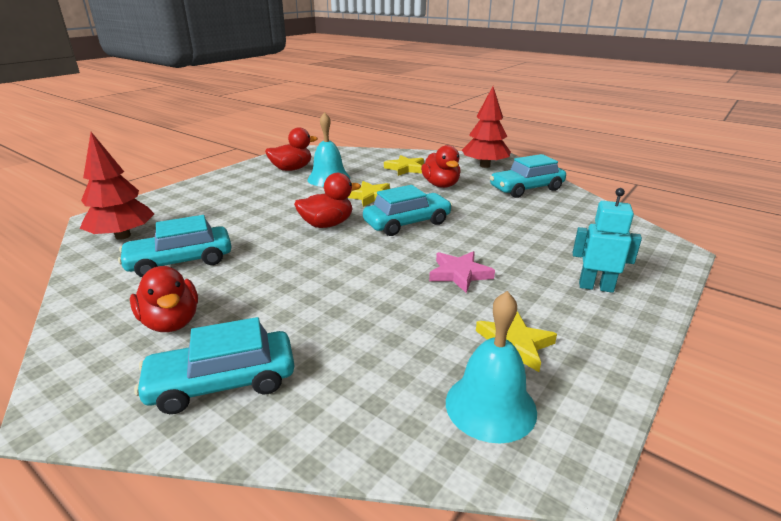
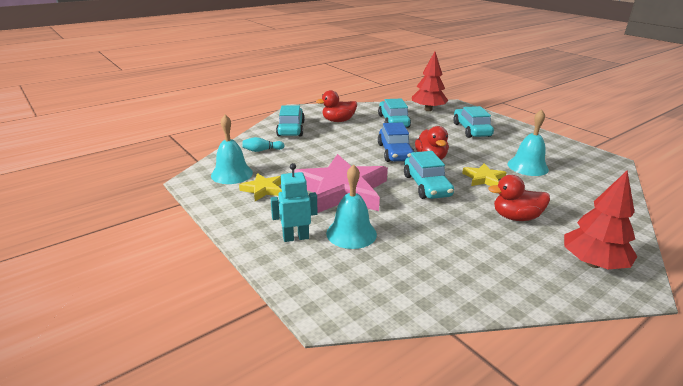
camera: 105 degrees right, 0 degrees up
(292, 169) = (550, 154): red duck -> none
(317, 249) = (395, 152): none -> blue car
(360, 396) = (262, 150): none -> turquoise bowling pin
(405, 168) = (566, 206): yellow star -> none
(459, 274) = (342, 190): pink star -> pink star, size x2.19
(526, 189) = (507, 271): turquoise car -> turquoise car (471, 130)
(548, 254) = (351, 233): none -> turquoise bell
(596, 287) = (295, 237): turquoise robot -> turquoise robot turned 135 degrees counterclockwise

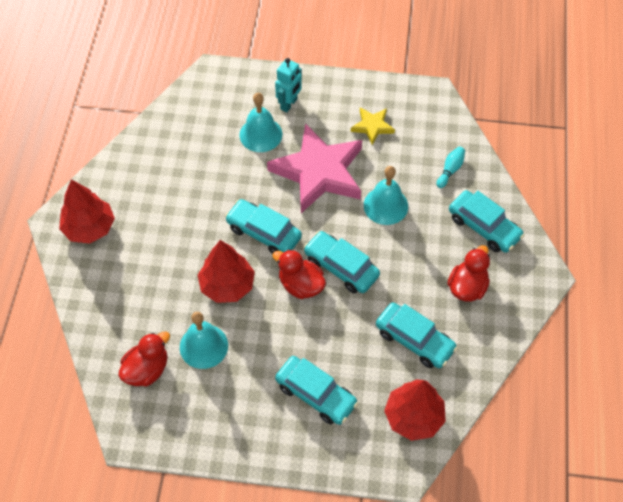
camera: 135 degrees right, 30 degrees up
(232, 174) = (421, 123): turquoise bell -> turquoise bell (385, 205)
(395, 152) = (341, 267): blue car -> turquoise car
(484, 179) = (227, 285): yellow star -> red tree
(515, 217) = (166, 243): red duck -> red duck (147, 370)

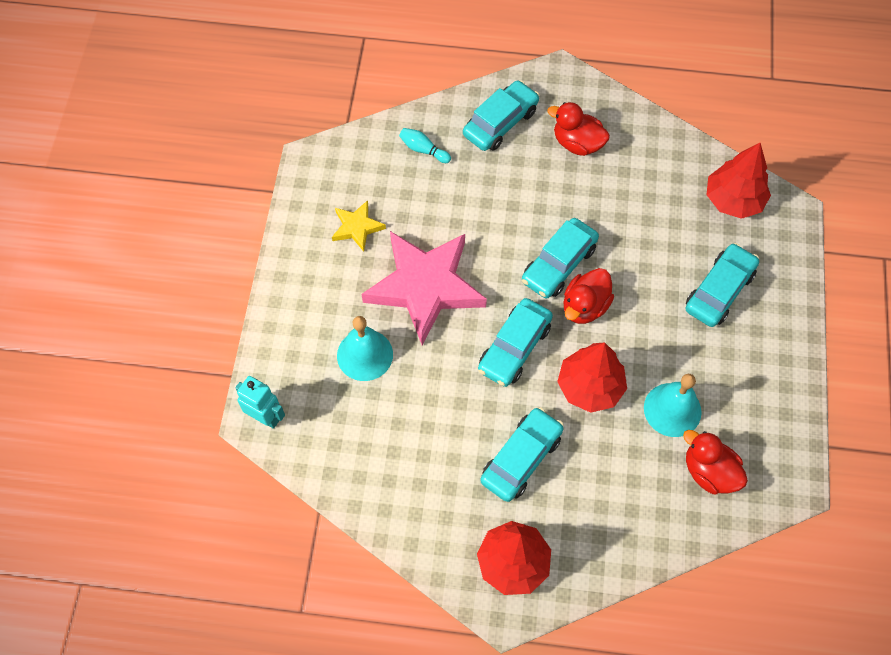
camera: 90 degrees left, 5 degrees up
(289, 104) = (316, 321): turquoise robot -> turquoise robot (265, 417)
(385, 205) = (473, 217): turquoise bell -> none
(414, 340) = (645, 195): turquoise car -> turquoise car (521, 458)

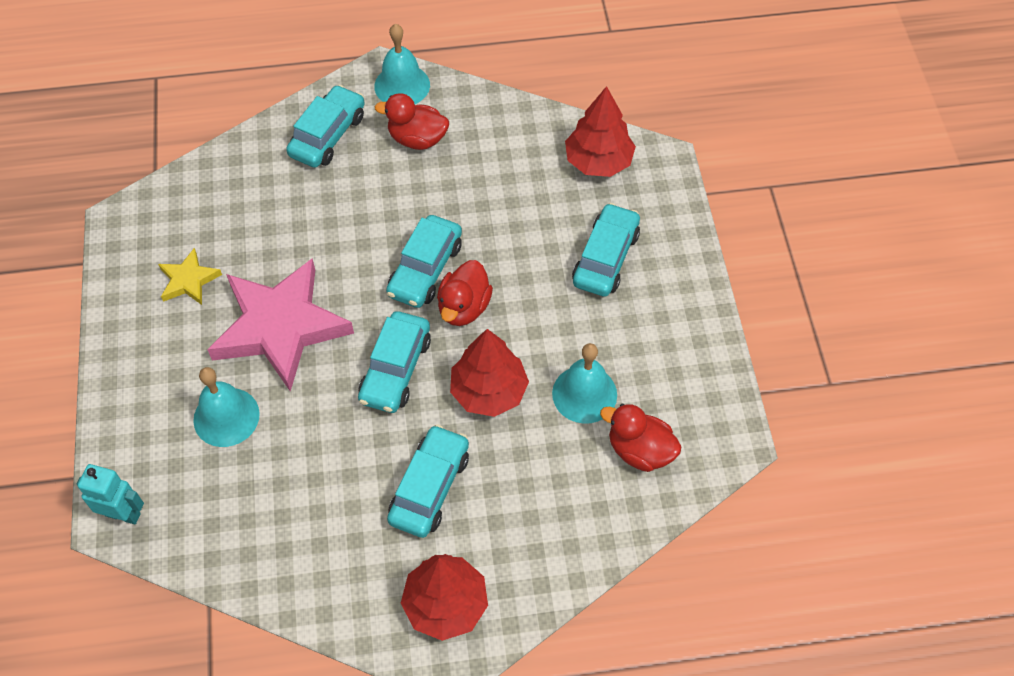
camera: 15 degrees left, 5 degrees down
(423, 150) = (247, 181): turquoise bowling pin -> none
(574, 90) = (402, 85): none -> turquoise bell

